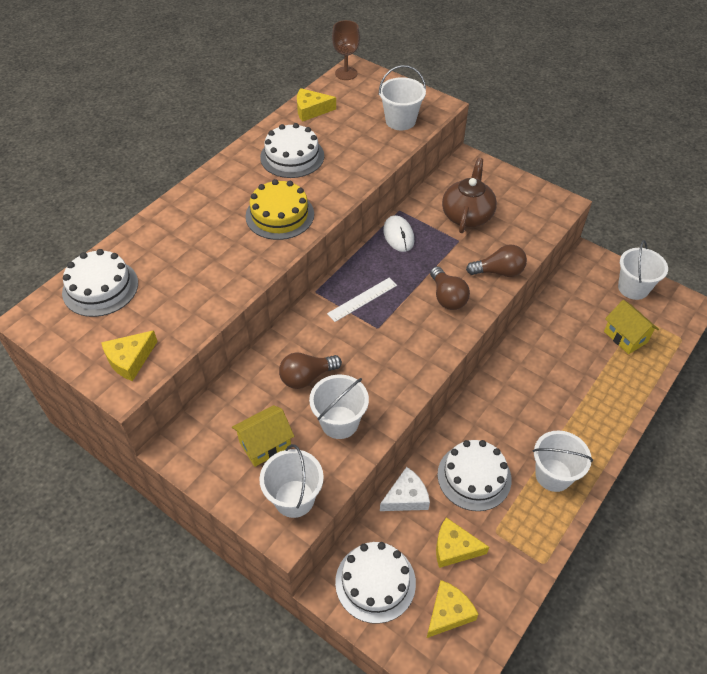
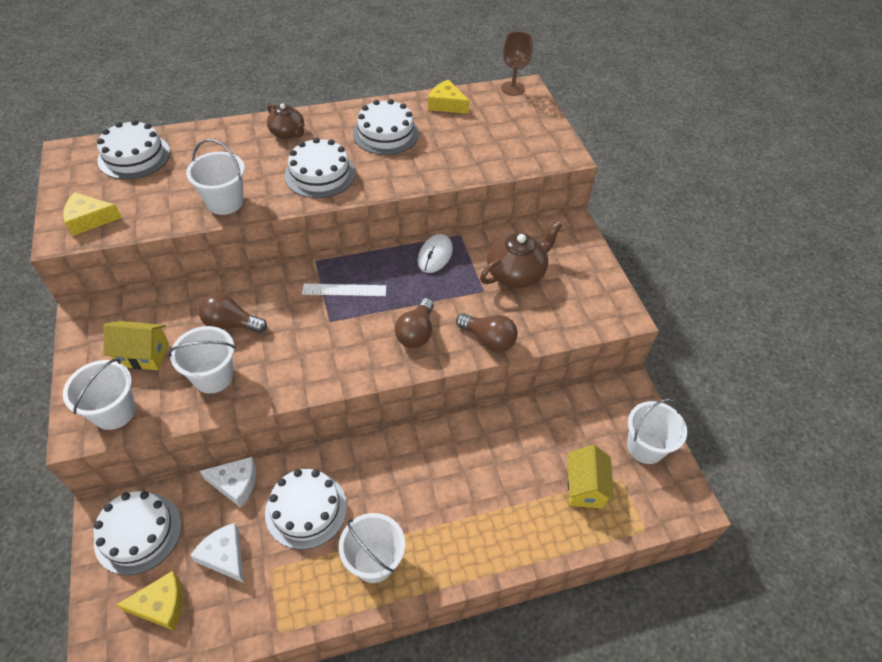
camera: 35 degrees right, 0 degrees up
(212, 197) = (288, 133): none -> brown teapot
(280, 215) = (320, 174): yellow cake -> white cake
(400, 121) = (513, 150): white bucket -> white bucket (225, 202)
(454, 548) = (224, 556): yellow cheese -> white cheese

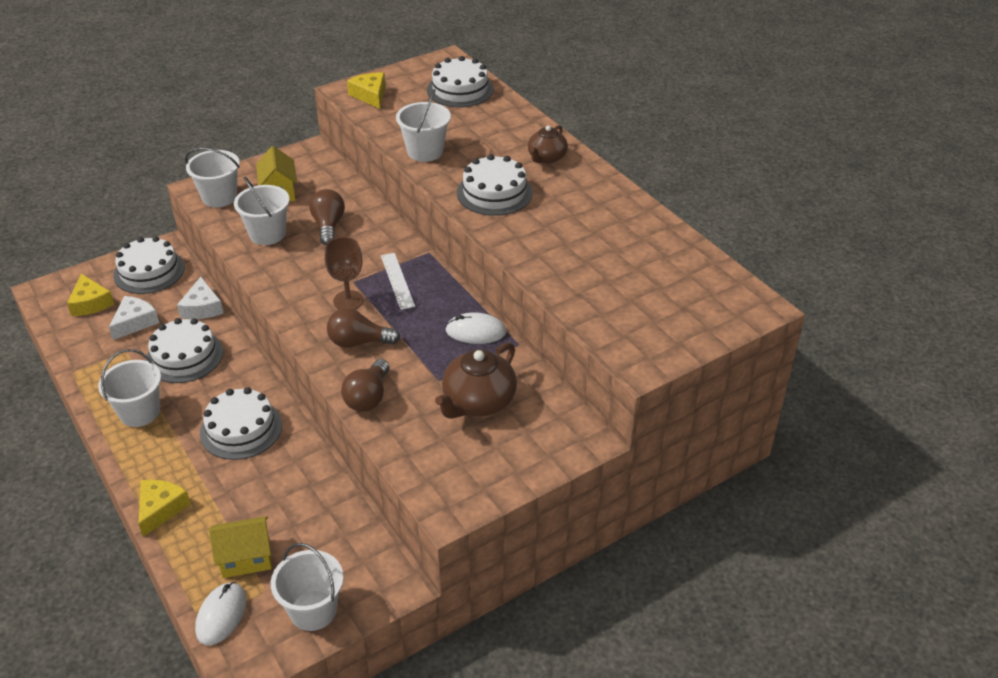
camera: 75 degrees right, 10 degrees down
(385, 133) = (588, 218): white cake -> white cake (241, 429)
(446, 104) = (674, 249): yellow cheese -> yellow cheese (161, 509)
(512, 88) = (750, 296): brown goblet -> brown goblet (348, 300)
(516, 273) = (478, 402): brown teapot -> brown teapot turned 90 degrees clockwise
(641, 514) = (221, 615): none -> white mouse

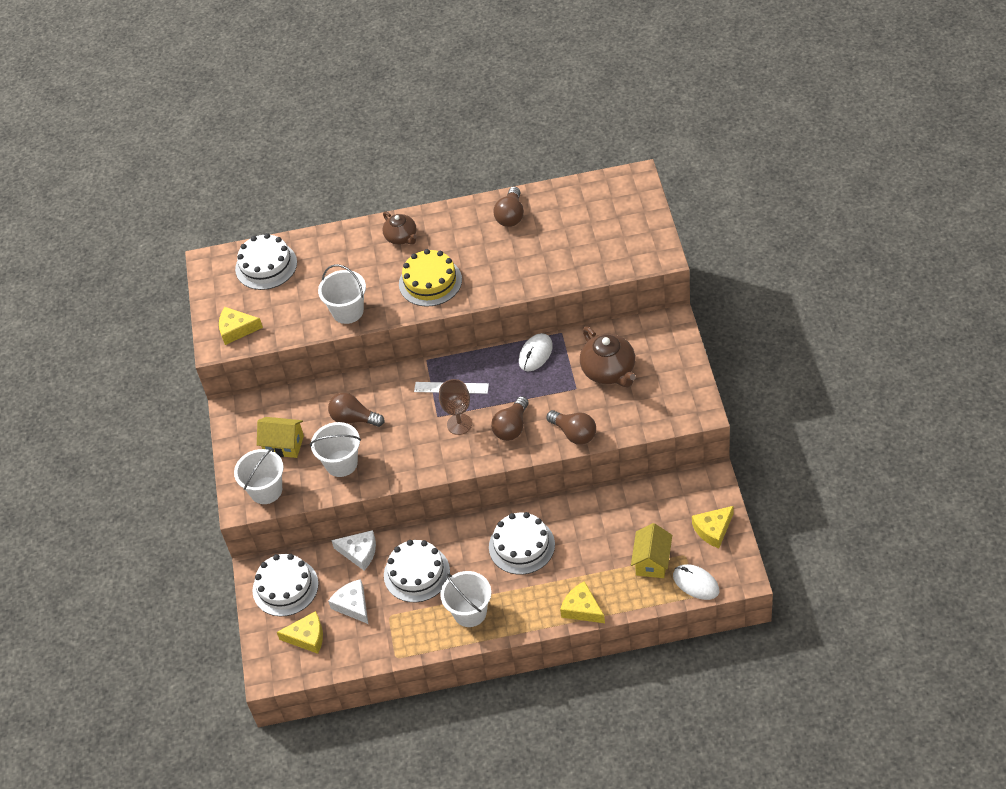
camera: 60 degrees left, 10 degrees up
(313, 610) = (713, 530): white bucket -> yellow cheese
(494, 193) = (430, 282): white cake -> yellow cake
(627, 223) = (511, 215): none -> brown light bulb

